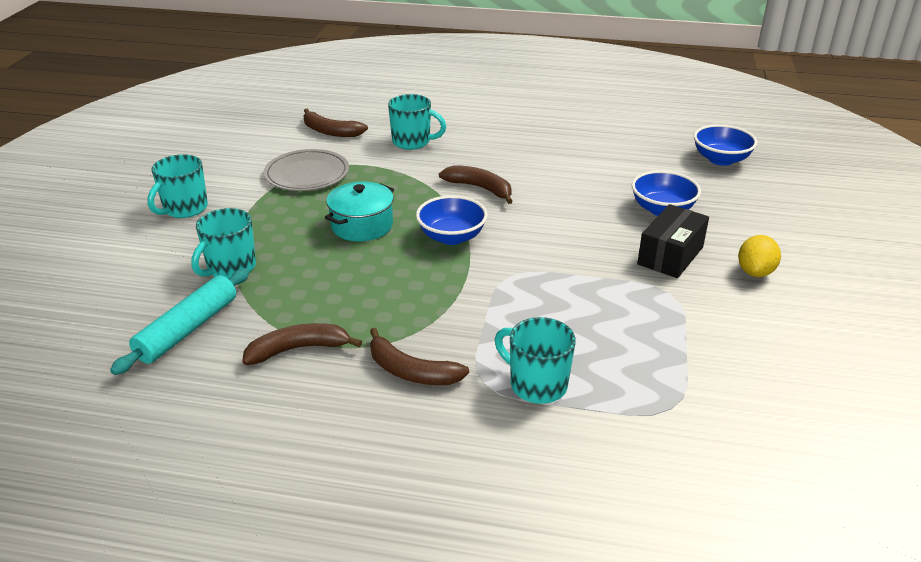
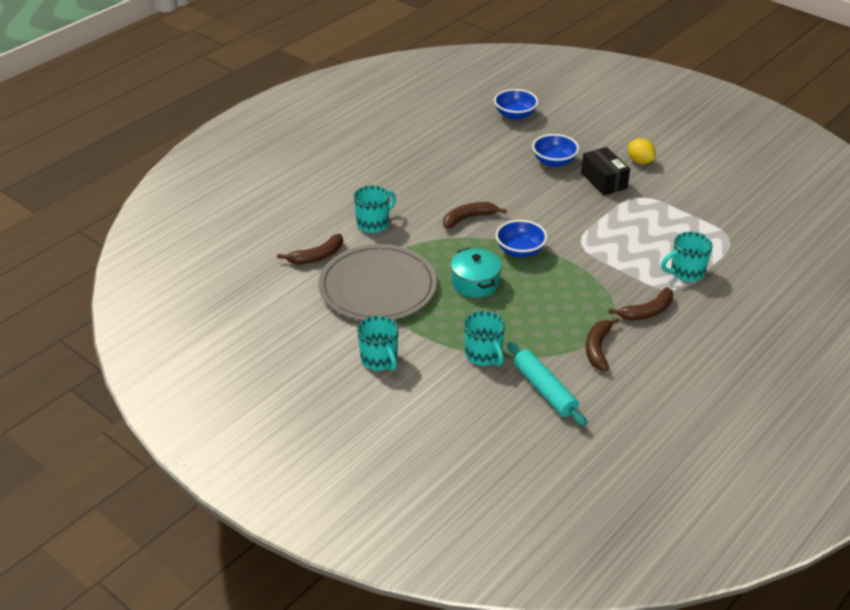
camera: 60 degrees left, 5 degrees up
(307, 174) = (378, 287): grey plate -> grey plate, size x1.65

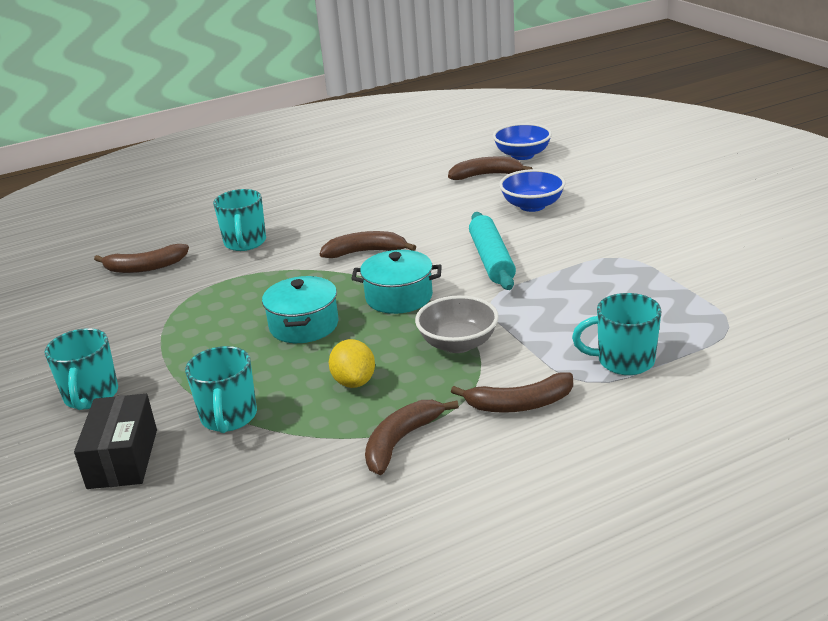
camera: 25 degrees right, 10 degrees down
(373, 224) = (245, 243): turquoise mug -> turquoise mug turned 105 degrees clockwise
(378, 287) = (179, 310): grey plate -> none
(502, 137) = (486, 175): none -> brown banana
(520, 251) = (399, 297): blue bowl -> turquoise pot
(544, 390) = (269, 485): turquoise rolling pin -> turquoise rolling pin (491, 260)
(583, 278) = (458, 344): none -> grey bowl
(604, 181) = (584, 233): black box -> black box (123, 458)
(640, 161) = (654, 218): yellow lemon -> yellow lemon (354, 382)

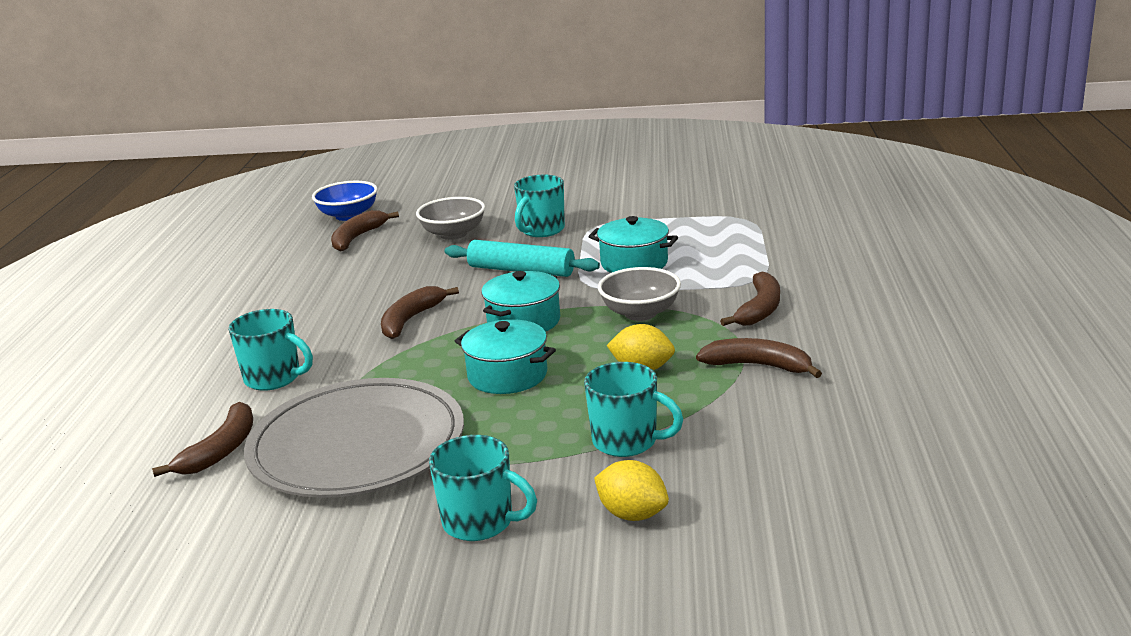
camera: 60 degrees left, 5 degrees down
(123, 458) = (632, 514): black box -> yellow lemon
(172, 309) = (357, 445): none -> grey plate
(401, 441) = (758, 366): brown banana -> brown banana turned 135 degrees clockwise
(532, 206) = (453, 234): blue bowl -> grey bowl
(558, 304) = (634, 263): none -> turquoise pot
(624, 361) = (747, 261): turquoise mug -> turquoise mug (541, 230)

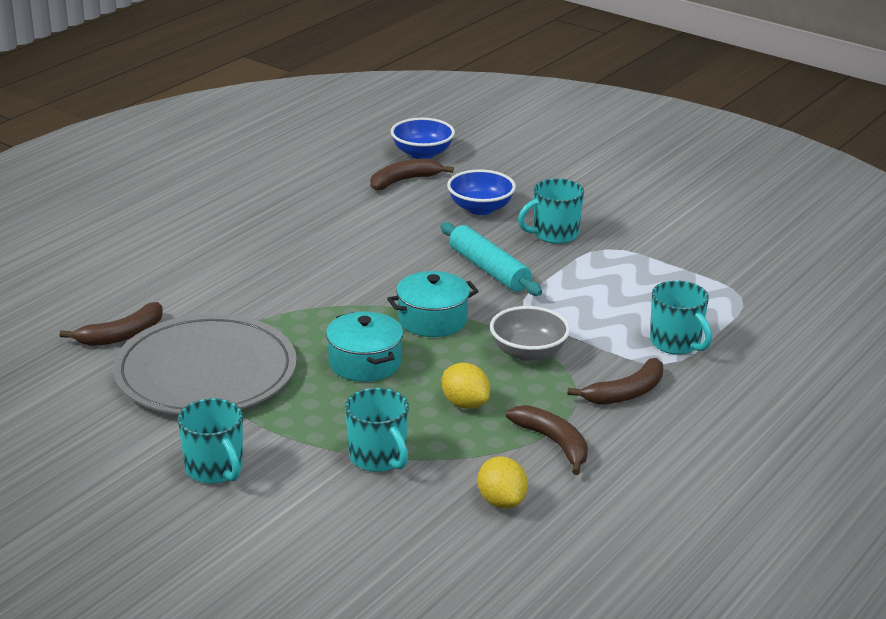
camera: 30 degrees right, 5 degrees up
(274, 378) = (211, 291): turquoise mug -> turquoise mug (676, 343)
(411, 319) = (355, 281): brown banana -> none
(453, 234) = (480, 208): grey bowl -> blue bowl
(632, 514) = (313, 514): yellow lemon -> yellow lemon (501, 501)
(634, 263) = (586, 302): turquoise pot -> none

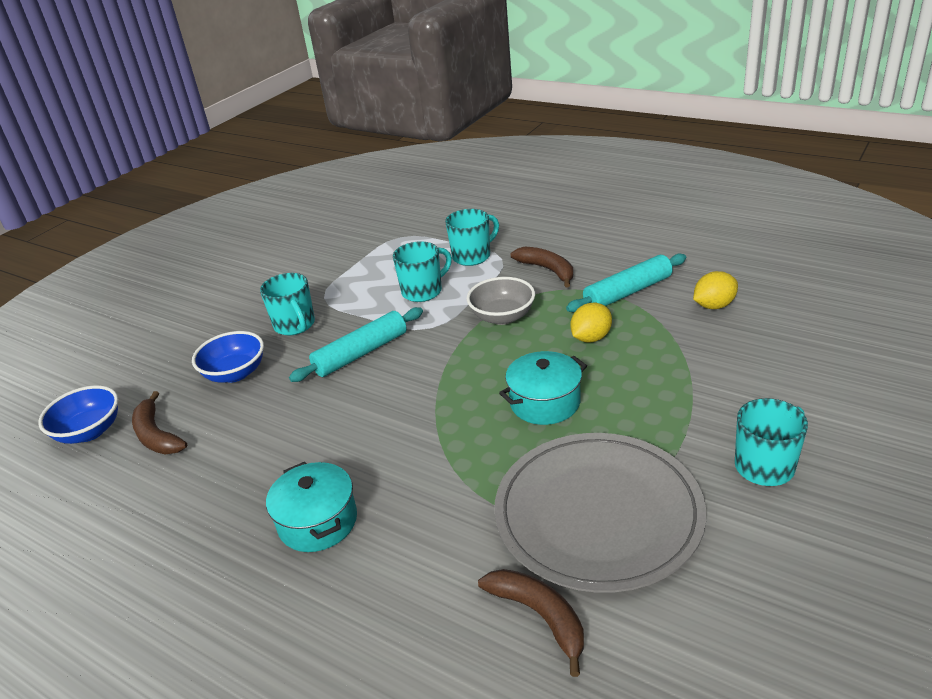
camera: 90 degrees left, 5 degrees up
(378, 458) = (691, 370): turquoise mug -> turquoise mug (423, 291)
(432, 320) = (458, 373): turquoise pot -> turquoise pot (318, 522)
(554, 443) = (627, 292): brown banana -> turquoise rolling pin

